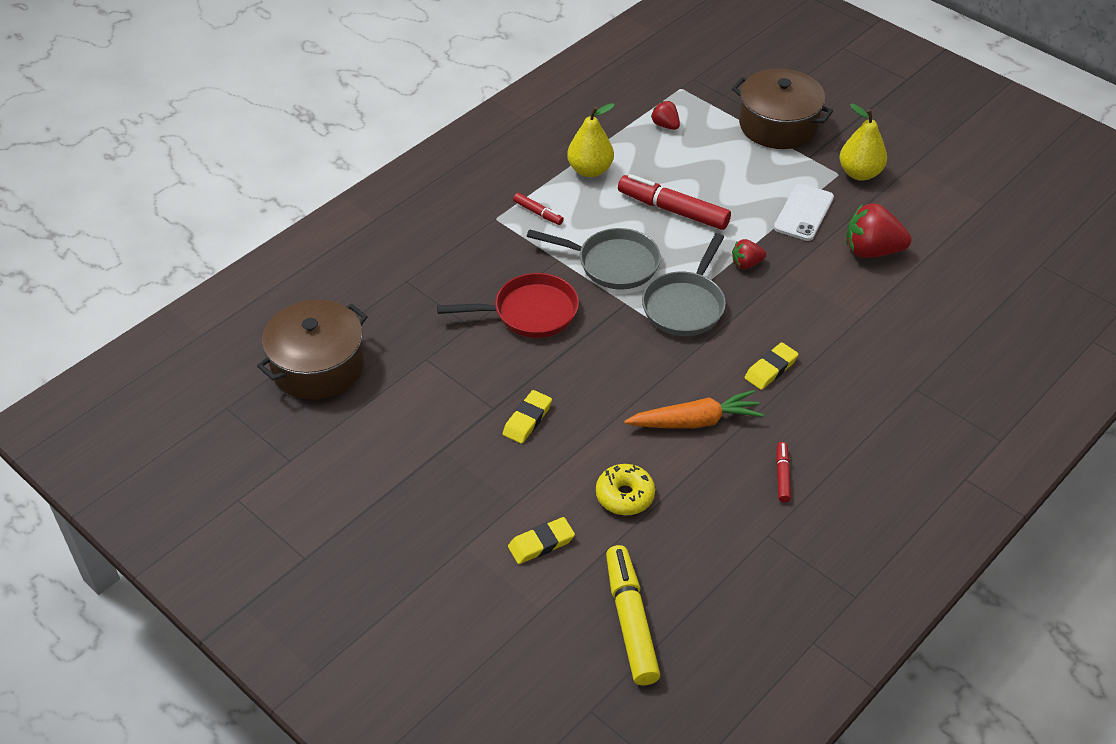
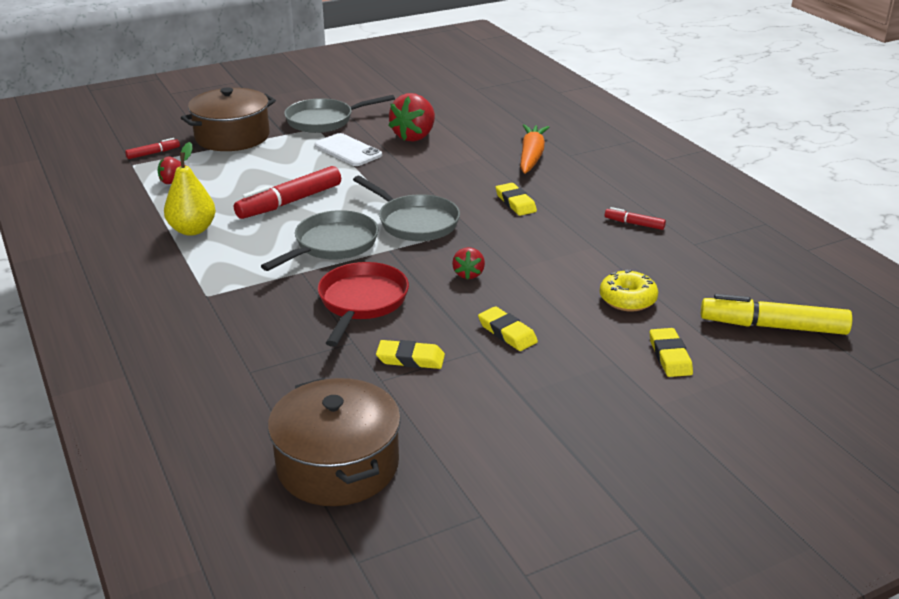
camera: 70 degrees left, 15 degrees down
(462, 367) = (410, 359): none -> yellow eraser
(538, 213) = (224, 269): red marker -> red marker (153, 153)
(695, 421) = (556, 247): orange carrot -> orange carrot (531, 156)
(746, 264) = (386, 186): red strawberry -> red strawberry (468, 274)
(860, 173) = (324, 121): yellow pear -> grey pan

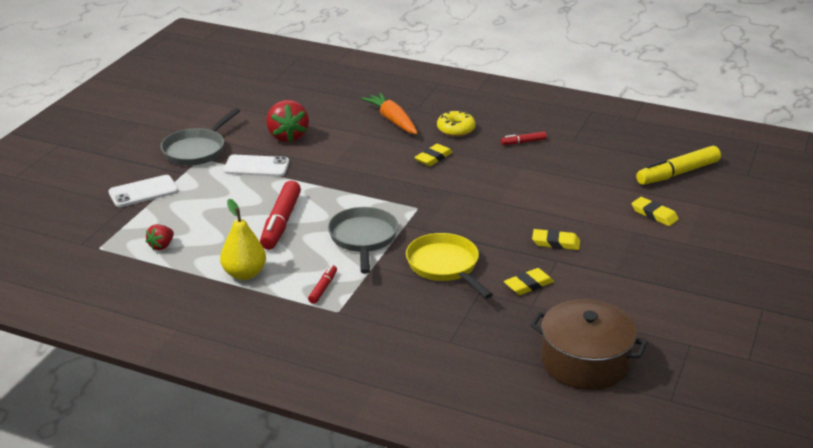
camera: 40 degrees left, 0 degrees up
(153, 153) = (100, 232): red marker -> red marker (323, 288)
(232, 136) = (143, 192): brown pot -> white phone
(361, 302) = (445, 266): red pan -> yellow pan
(415, 222) = (391, 199): grey pan -> none
(468, 274) = (479, 218): red strawberry -> none
(515, 203) = (433, 158): yellow eraser -> yellow eraser turned 75 degrees counterclockwise
(627, 299) = (588, 192): yellow donut -> yellow donut (456, 129)

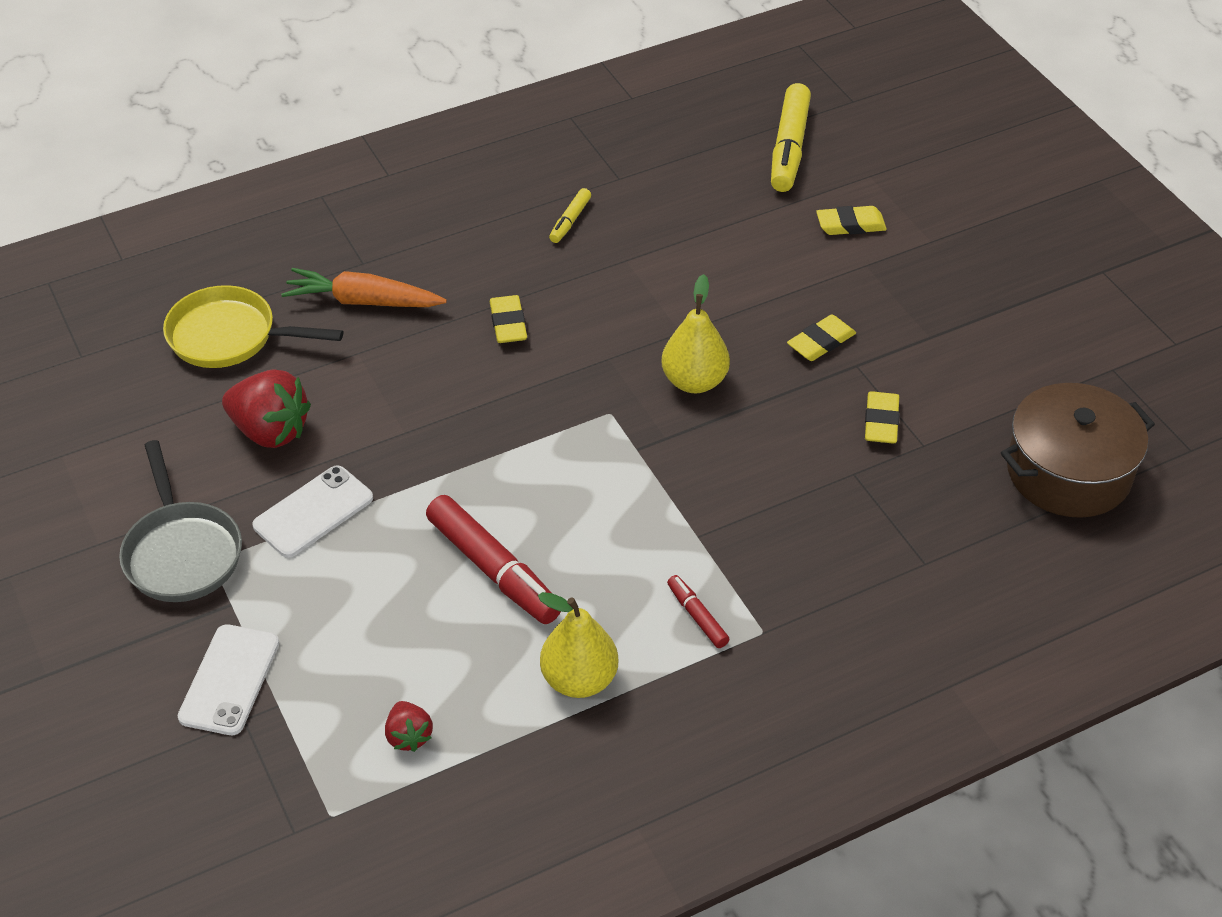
camera: 50 degrees left, 15 degrees up
(363, 238) = (625, 509): grey pan -> none
(445, 266) = (768, 470): yellow pan -> yellow pan (229, 336)
(456, 129) = (464, 259): yellow donut -> none
(472, 220) = (694, 381): none -> yellow pear
(523, 142) = (570, 221): red marker -> yellow marker

